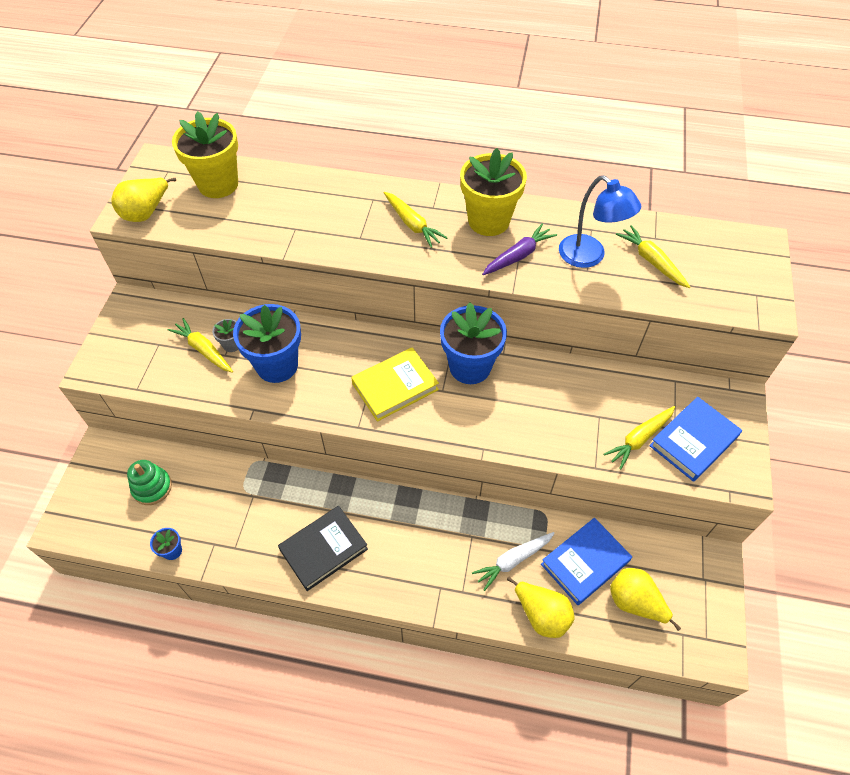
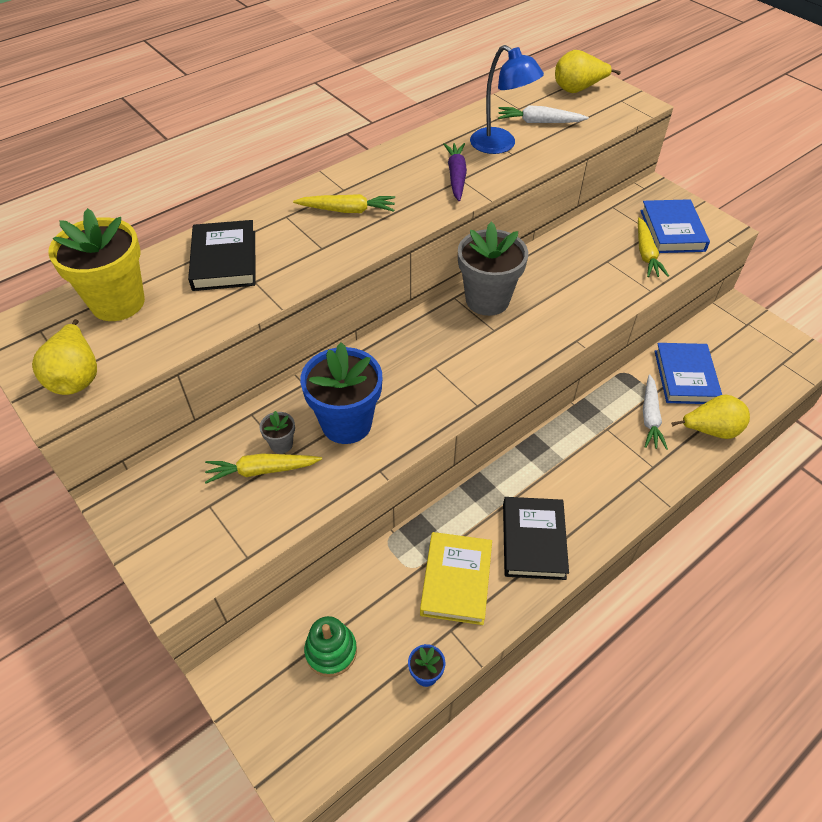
camera: 50 degrees left, 5 degrees down
(300, 202) = (224, 260): none -> black book
(395, 387) = (459, 356): yellow book -> yellow book (456, 580)
(470, 367) = (487, 300): blue flower pot -> grey flower pot
(488, 221) = (399, 170): yellow flower pot -> none
(589, 257) = (500, 145): blue lamp -> blue lamp turned 45 degrees clockwise
(634, 602) = (739, 371): yellow pear -> yellow pear (578, 89)
(651, 261) = (539, 122): yellow carrot -> white carrot

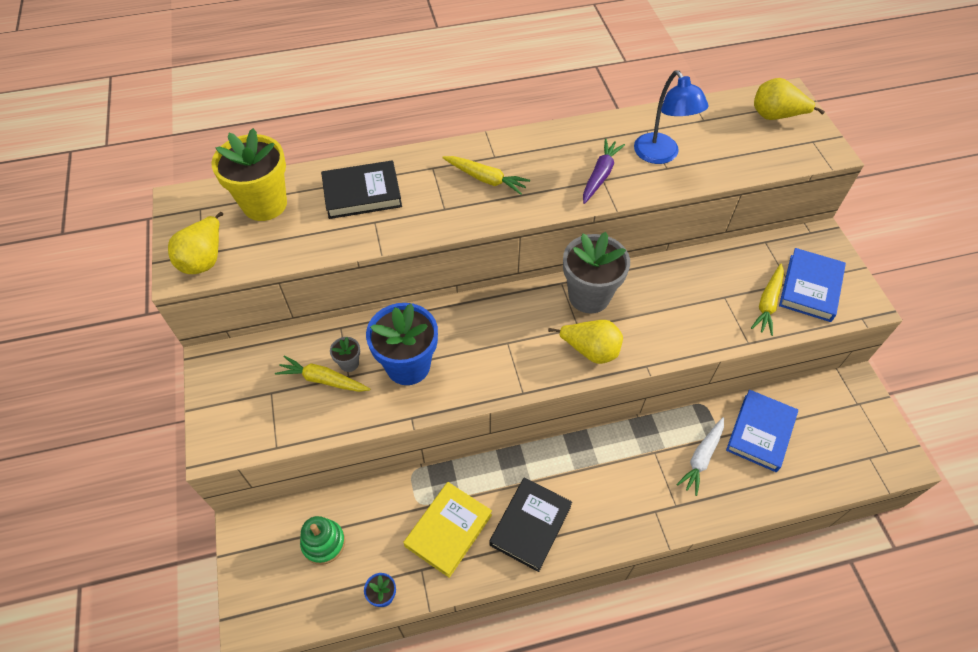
camera: 25 degrees right, 5 degrees up
(224, 260) = (362, 193): black book -> black book turned 60 degrees clockwise
(539, 122) = (714, 141): white carrot -> none
(710, 430) = (752, 494): yellow pear -> yellow pear (590, 350)

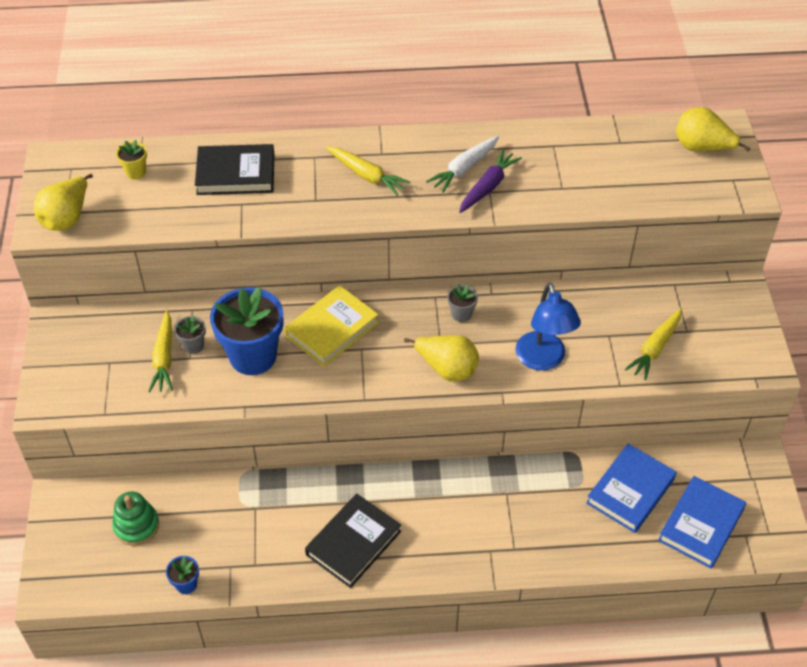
camera: 10 degrees right, 5 degrees down
(265, 204) = (136, 172): yellow flower pot -> yellow flower pot, size x0.44
(323, 380) = (164, 358): yellow carrot -> yellow carrot turned 120 degrees counterclockwise
(448, 530) = (267, 534): yellow book -> yellow book (332, 329)
(589, 296) = (461, 314): grey flower pot -> grey flower pot, size x0.44
(661, 155) = (560, 174): blue lamp -> blue lamp (543, 360)
(701, 458) = (557, 506): white carrot -> white carrot (464, 168)
(810, 288) = (708, 339): blue book -> blue book (701, 525)

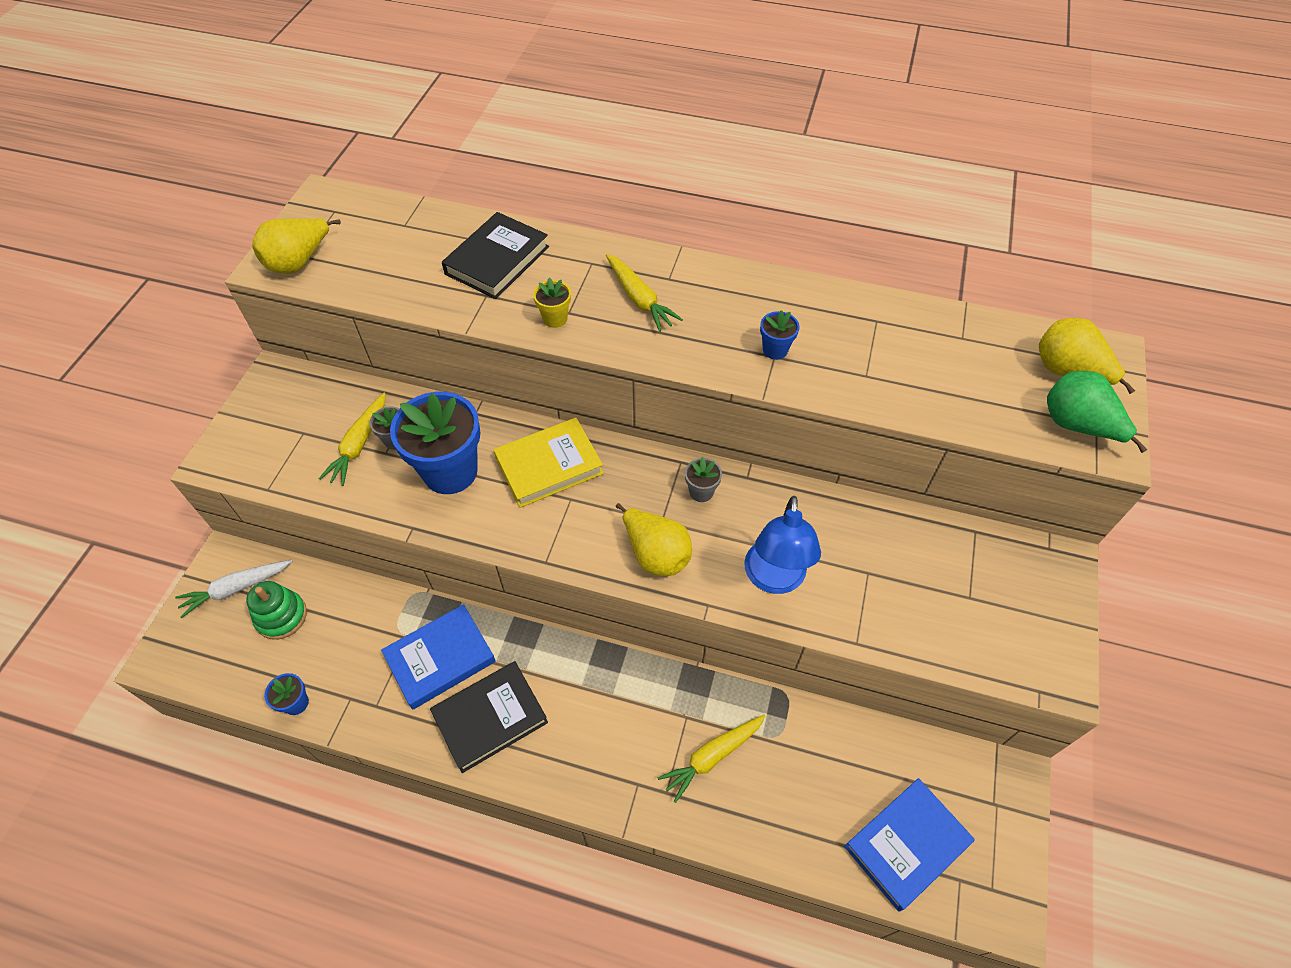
camera: 20 degrees right, 5 degrees up
(136, 172) = (395, 231): yellow flower pot -> yellow flower pot (555, 318)
(236, 174) = (497, 260): black book -> black book turned 75 degrees counterclockwise
(464, 168) = (756, 320): white carrot -> white carrot (236, 589)
(488, 187) = (775, 350): purple carrot -> blue flower pot
(630, 491) = (834, 766): blue book -> blue book (440, 659)
(655, 348) = (920, 608): yellow carrot -> yellow carrot (712, 756)
(720, 184) = (1077, 426): none -> green pear

